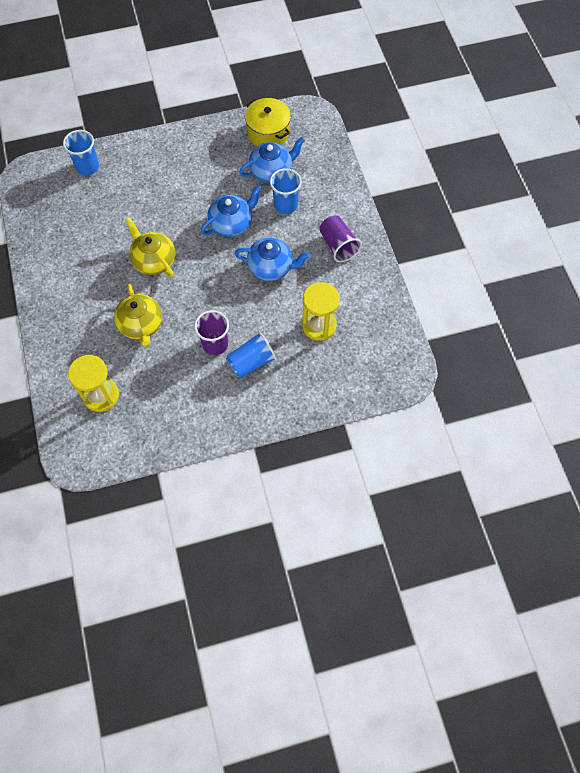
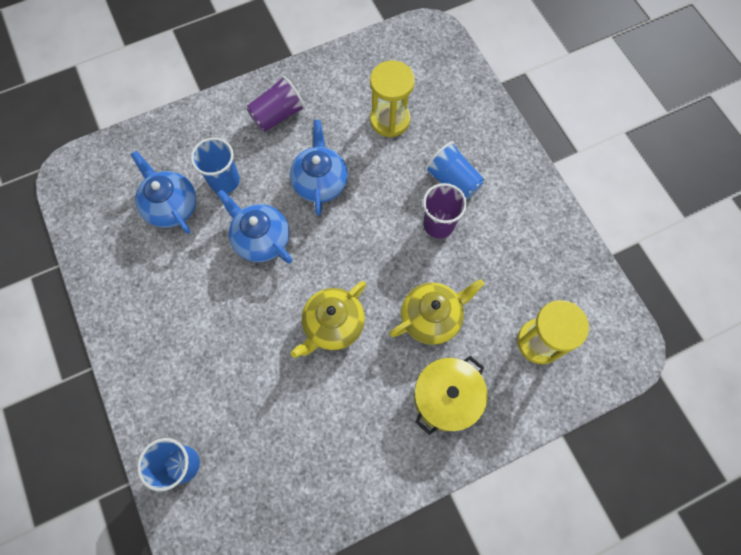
camera: 100 degrees left, 5 degrees up
(268, 132) = (105, 221): yellow pot -> yellow pot (446, 398)

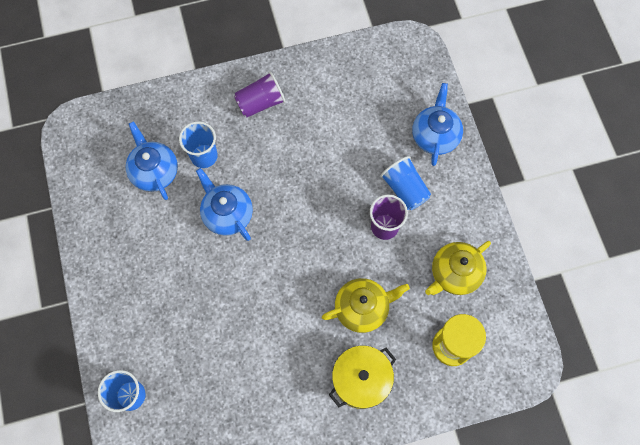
camera: 10 degrees right, 0 degrees up
(320, 182) = (287, 170): blue teapot -> blue teapot (435, 136)
(333, 325) = (276, 300): yellow teapot -> yellow teapot (454, 273)
(390, 120) = (359, 123): yellow hourglass -> none

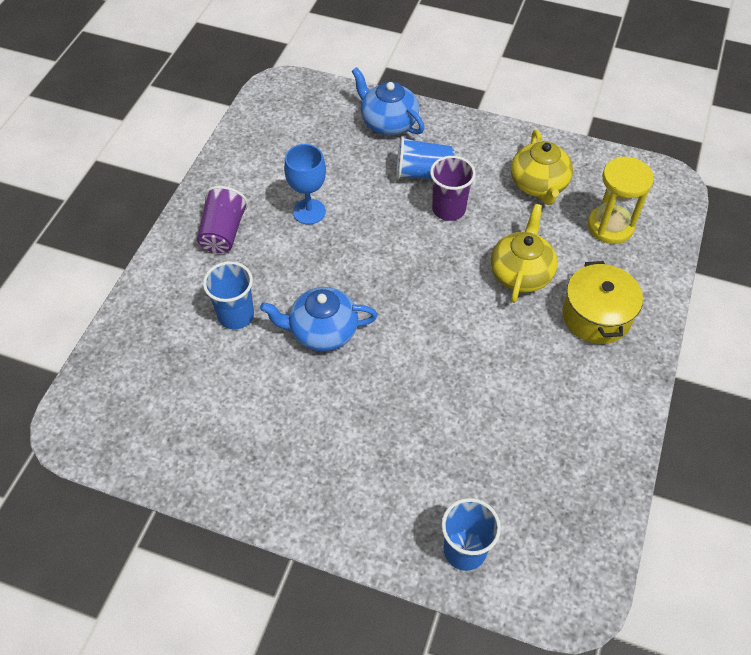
camera: 55 degrees left, 15 degrees down
(154, 171) = (210, 372): blue teapot -> none
(315, 140) = (309, 211): none -> blue goblet

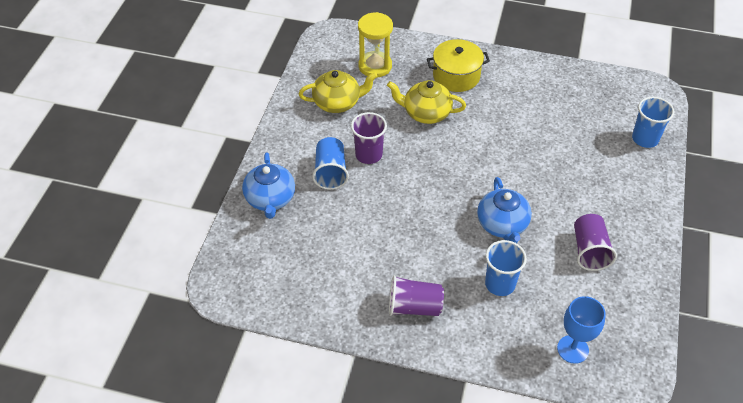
camera: 95 degrees left, 5 degrees down
(266, 422) = (589, 251): none -> purple cup
(309, 211) = (382, 246): blue goblet -> blue goblet (572, 349)
(388, 122) = (270, 199): blue teapot -> blue teapot turned 45 degrees counterclockwise

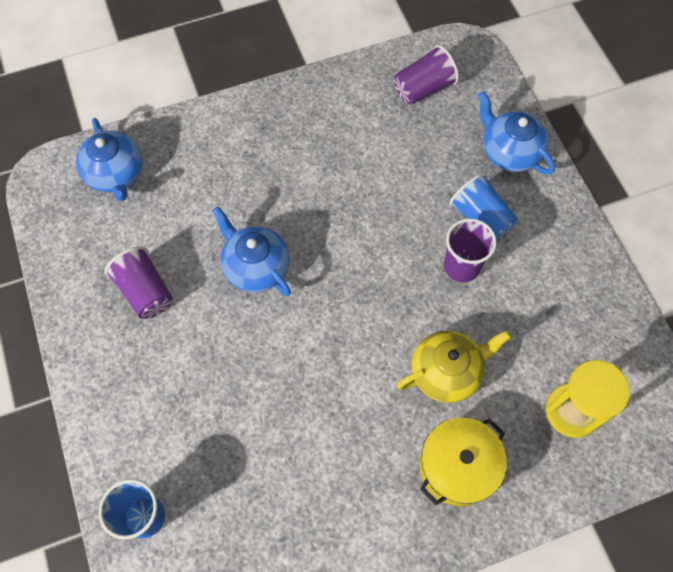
camera: 145 degrees right, 15 degrees up
(337, 103) = (560, 318): yellow teapot -> none
(414, 307) = (285, 129): purple cup -> purple cup (423, 88)
(500, 284) = (219, 198): blue cup -> none
(572, 349) = (116, 174): blue goblet -> blue teapot

